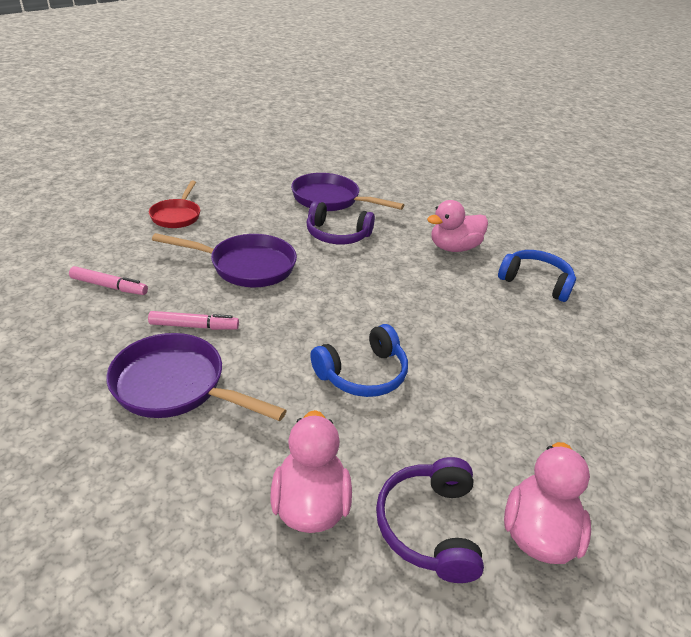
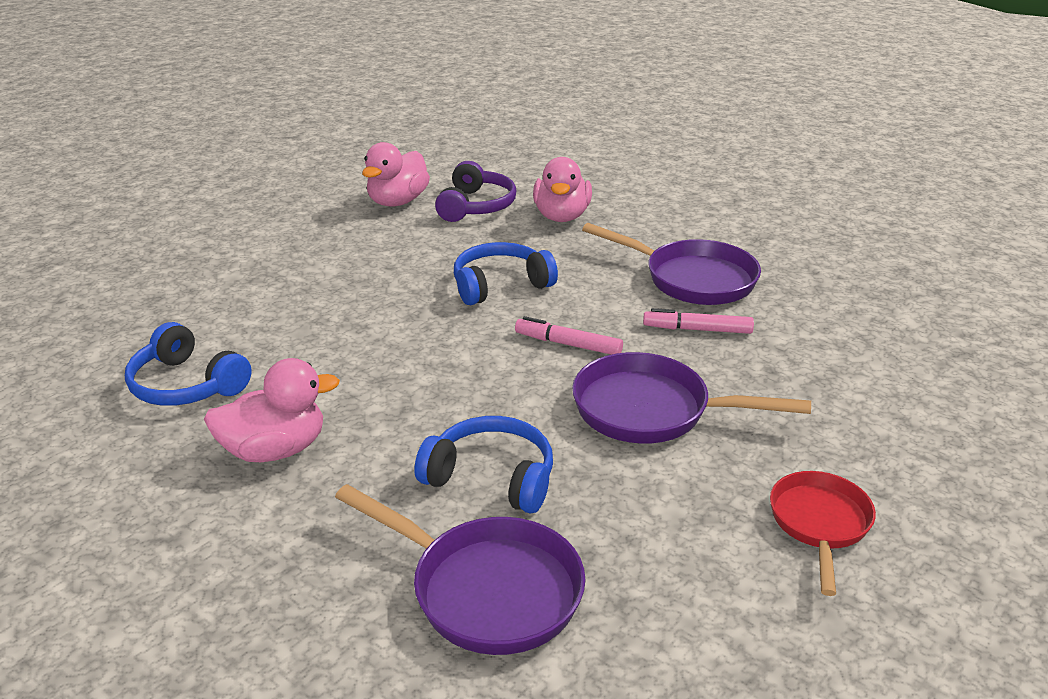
camera: 170 degrees left, 5 degrees down
(109, 286) = (836, 378): pink marker -> pink marker (568, 344)
(337, 235) = (491, 478): purple headphones -> blue headphones

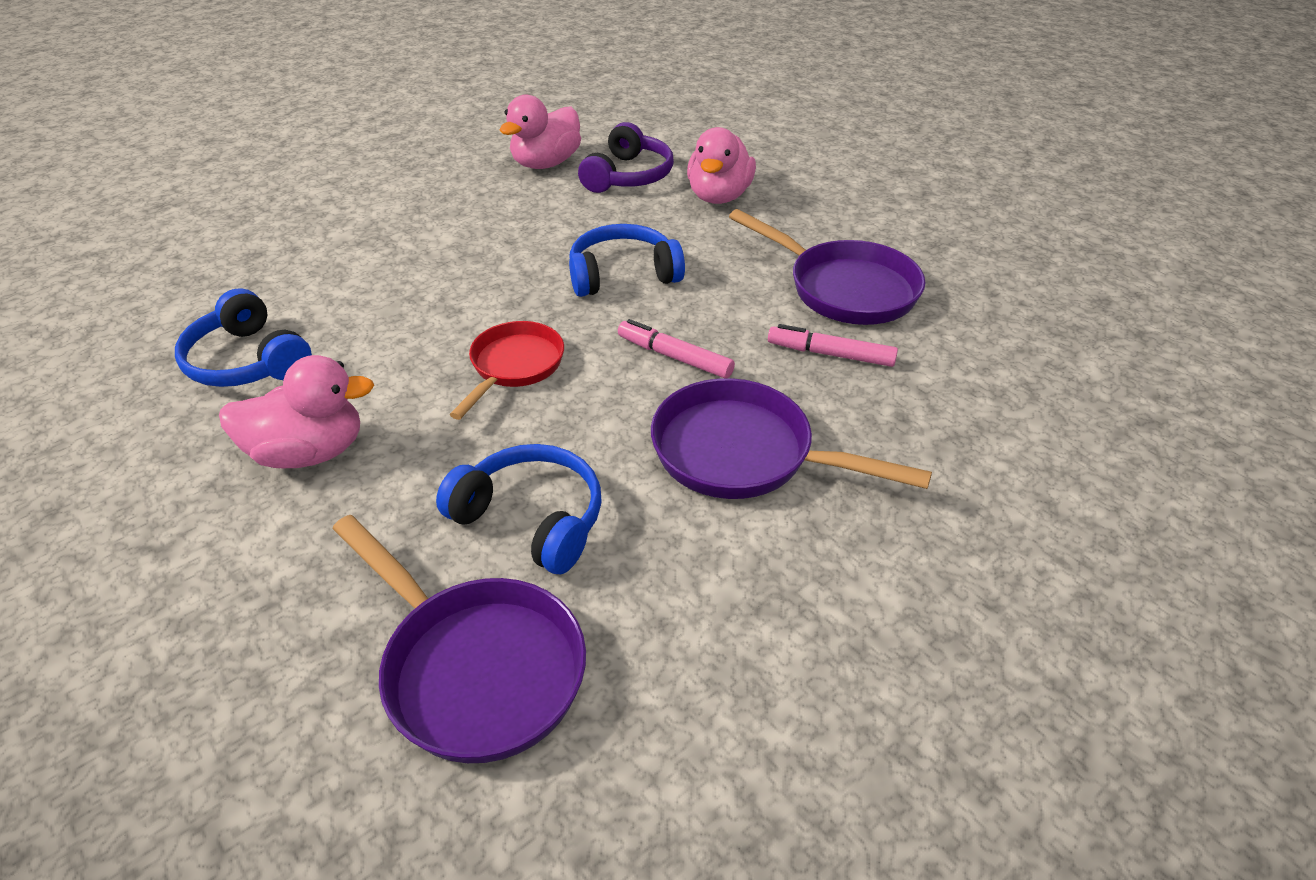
camera: 10 degrees right, 10 degrees up
(819, 524) = (902, 637): red pan -> red pan (514, 367)

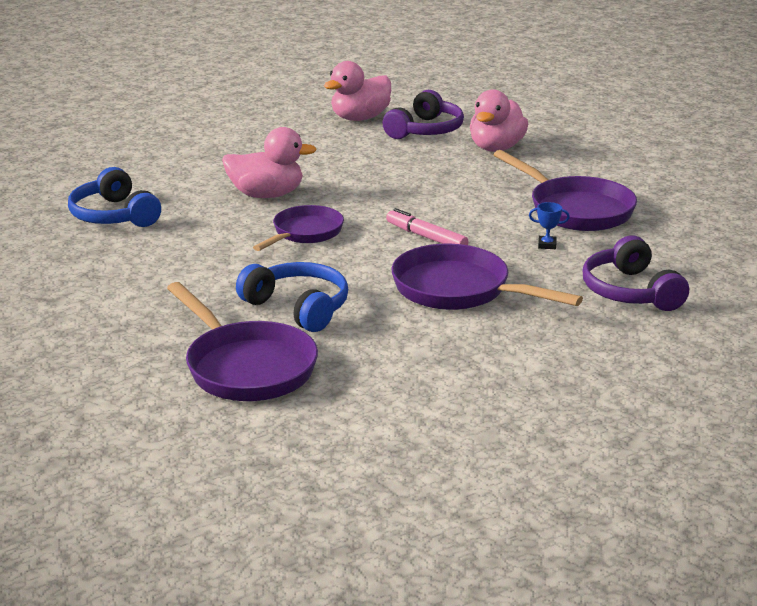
camera: 10 degrees right, 15 degrees down
(309, 452) = (152, 264): pink duck -> pink duck (266, 195)
(514, 367) = (305, 233): red pan -> purple pan
(623, 275) = (401, 189): blue headphones -> none
(830, 354) = (547, 245): pink marker -> blue trophy
(964, 429) = (630, 291): none -> purple headphones

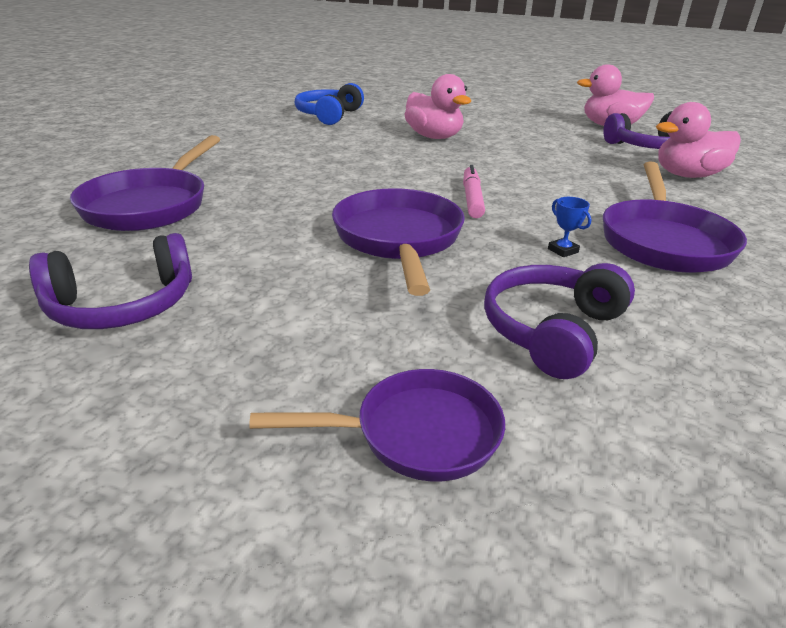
camera: 50 degrees right, 5 degrees up
(298, 308) = (273, 193): blue headphones -> none
(305, 233) = (398, 162): purple pan -> purple pan (416, 434)
(432, 415) = (122, 305): none -> purple headphones

